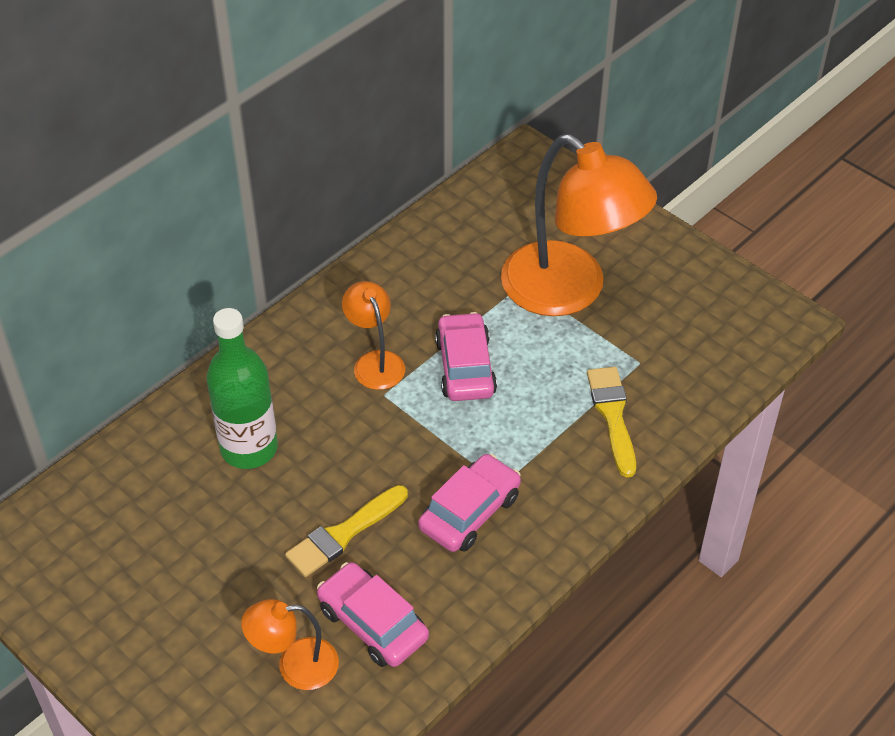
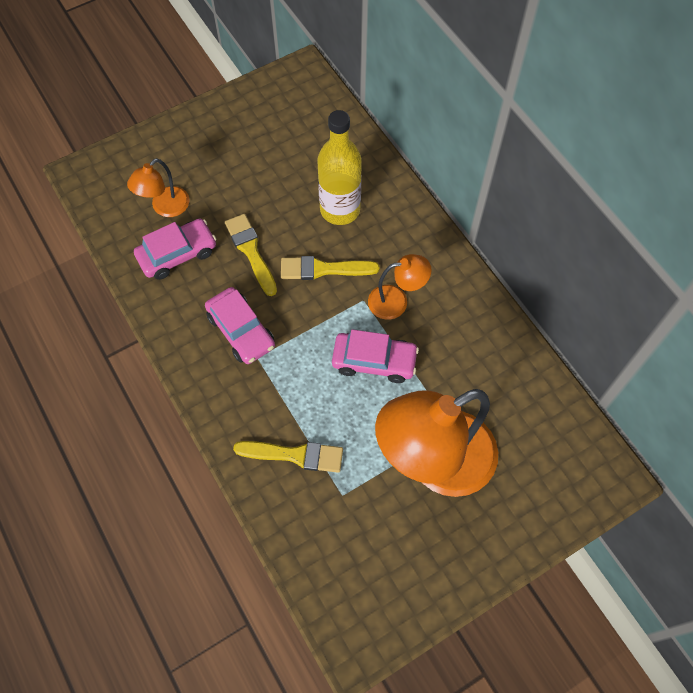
camera: 105 degrees right, 15 degrees up
(249, 448) = (340, 210): green bottle -> yellow bottle
(295, 665) = (165, 208): orange lamp -> orange lamp turned 150 degrees counterclockwise
(349, 445) = (323, 269): none -> yellow brush

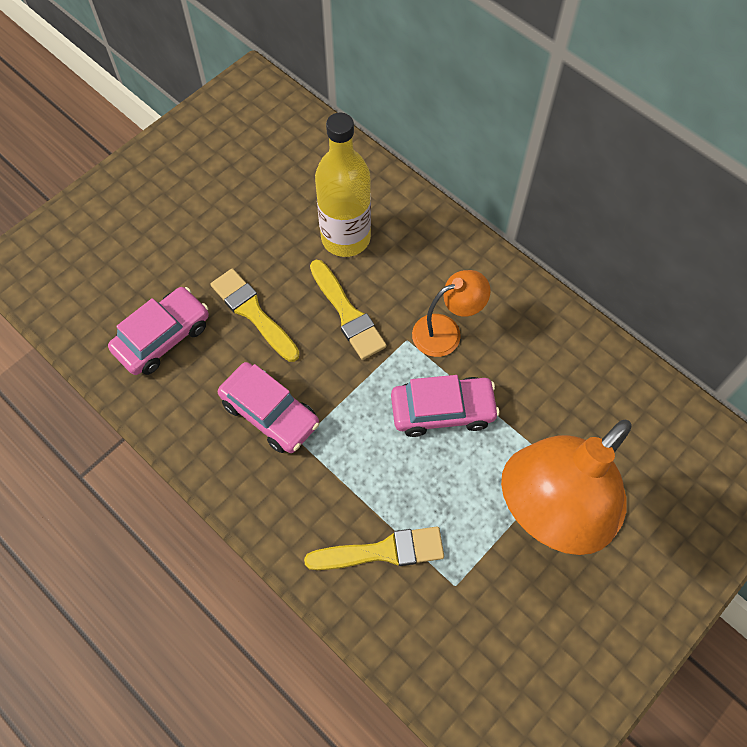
camera: 15 degrees left, 0 degrees up
(165, 208) = (130, 283): orange lamp -> none
(323, 269) = (347, 314): yellow brush -> yellow brush turned 105 degrees counterclockwise

